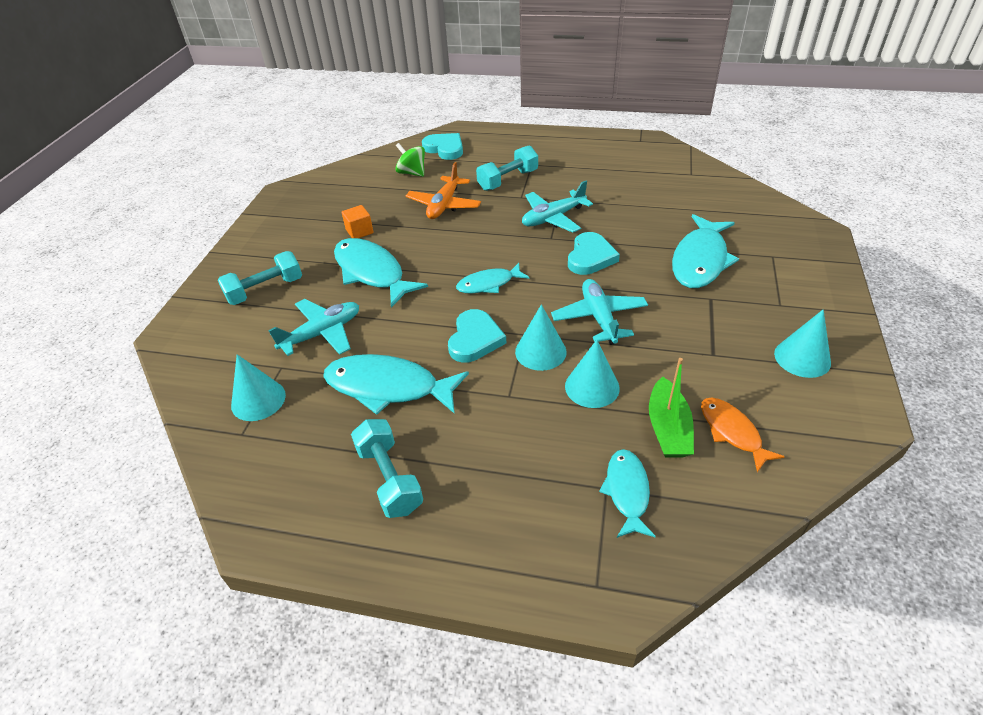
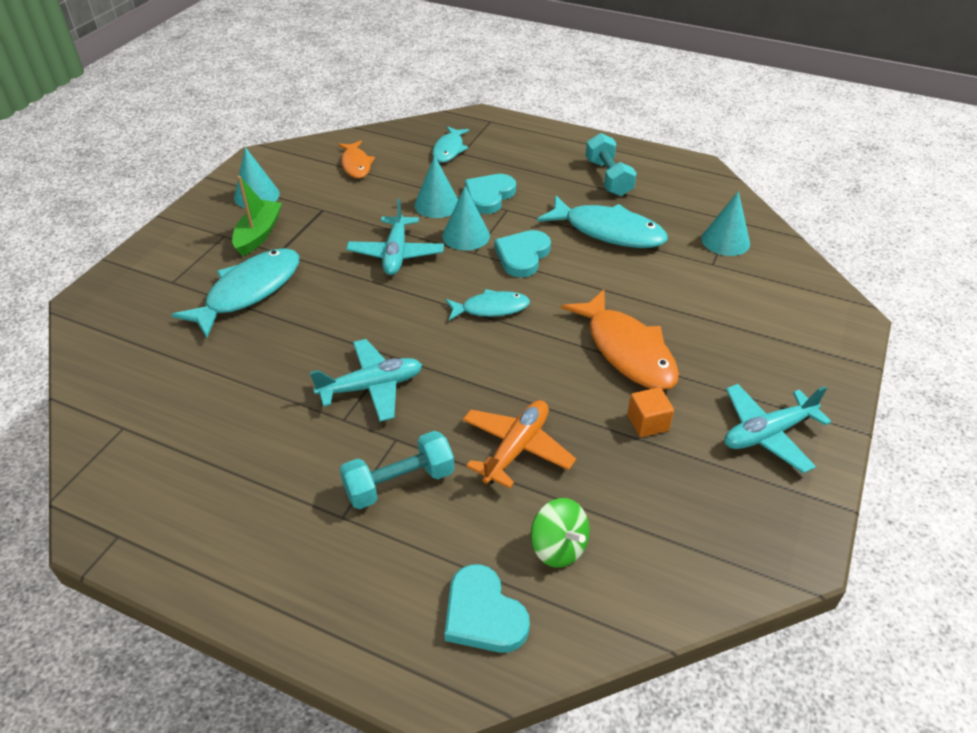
camera: 170 degrees left, 0 degrees up
(265, 290) = (759, 352): turquoise dumbbell -> none
(322, 333) = (677, 288): turquoise plane -> turquoise plane (767, 433)
(372, 272) = (627, 350): turquoise fish -> orange fish
(590, 257) = (362, 319): turquoise heart -> turquoise heart (489, 196)
(668, 428) = (398, 173): green boat -> green boat (258, 234)

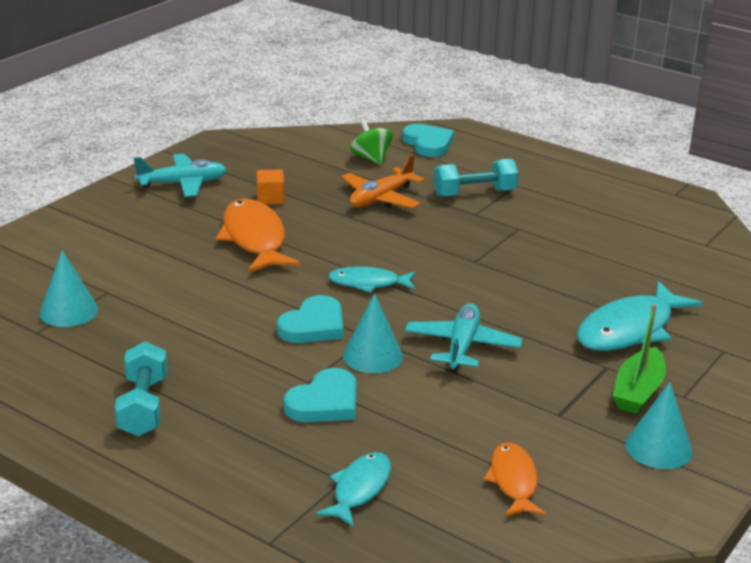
camera: 170 degrees left, 15 degrees down
(371, 387) = (494, 243): turquoise plane -> none
(437, 204) = (400, 400): turquoise cone -> none
(608, 231) = (196, 338): turquoise fish -> none

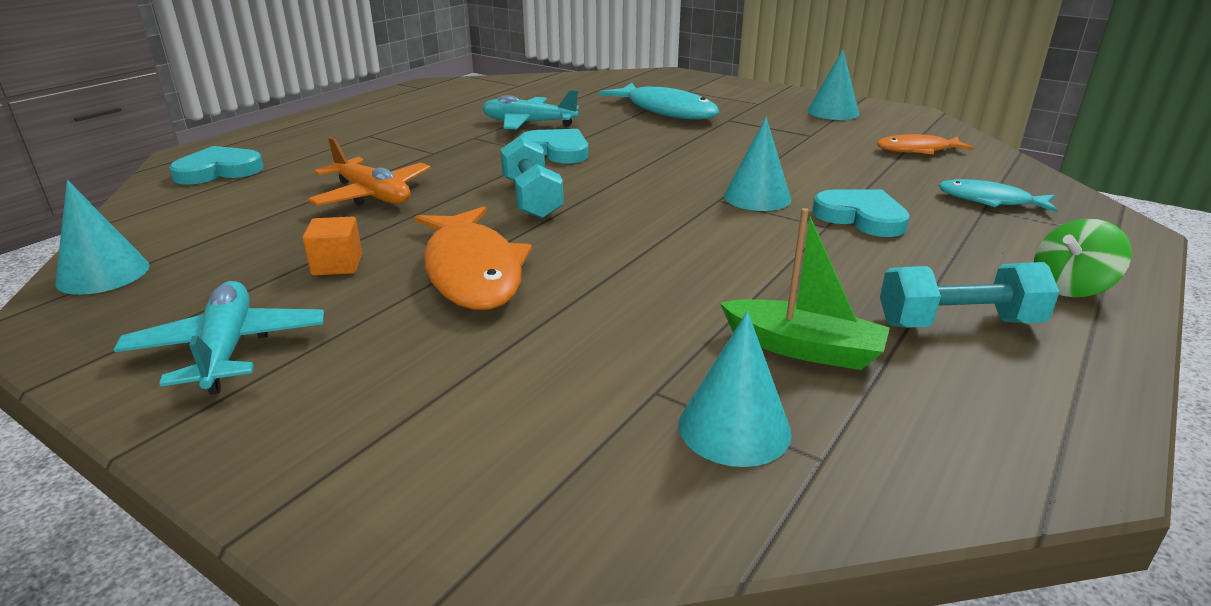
camera: 90 degrees left, 0 degrees up
(254, 239) = (472, 271): orange fish -> orange fish turned 90 degrees counterclockwise
(270, 141) = (103, 274): none -> turquoise cone
(313, 325) = (706, 226): turquoise heart -> turquoise heart (557, 151)
(368, 283) = (599, 200): turquoise fish -> none
(371, 158) = (239, 201): green spinning top -> green spinning top (1070, 287)
(462, 346) = (719, 162): turquoise plane -> turquoise plane (528, 123)
(474, 193) = (381, 152): turquoise dumbbell -> turquoise dumbbell (531, 198)
(638, 391) = (759, 113): green boat -> green boat (803, 348)

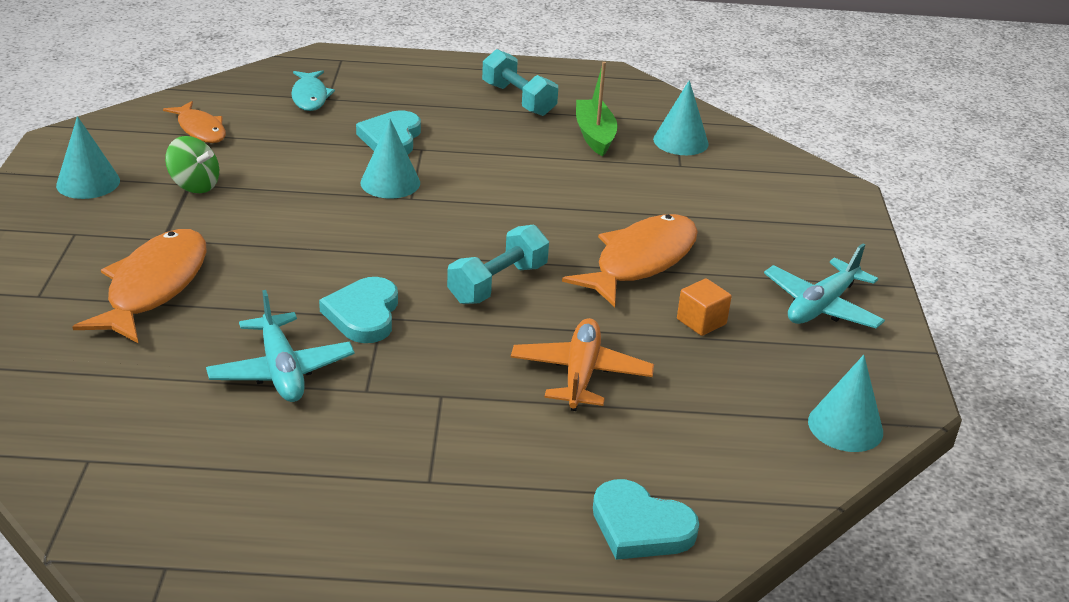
camera: 125 degrees left, 5 degrees up
(666, 111) = (153, 287): turquoise fish -> orange fish
(1070, 287) = (438, 73): green spinning top -> green spinning top (194, 185)

